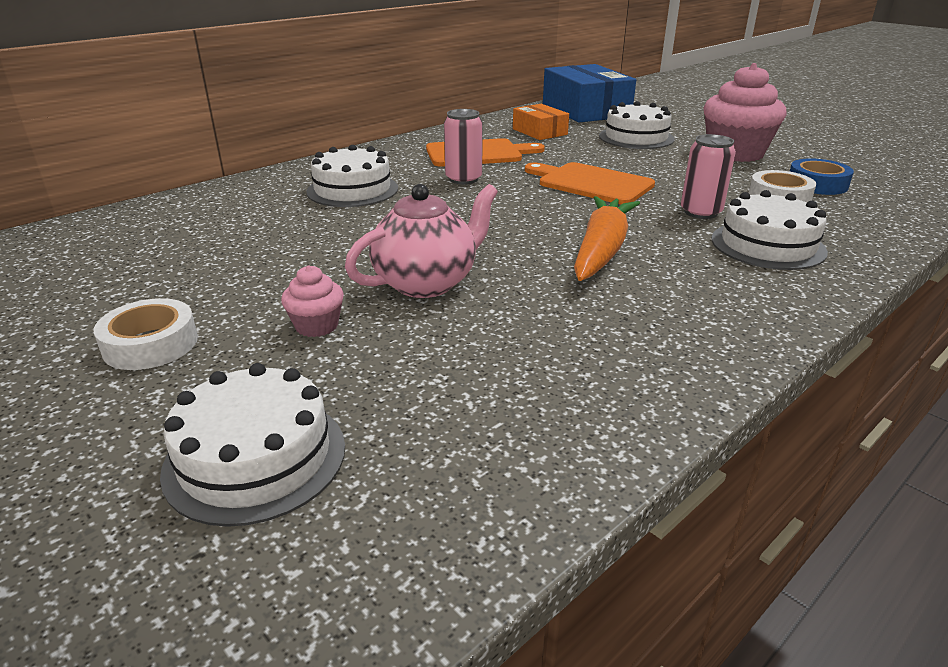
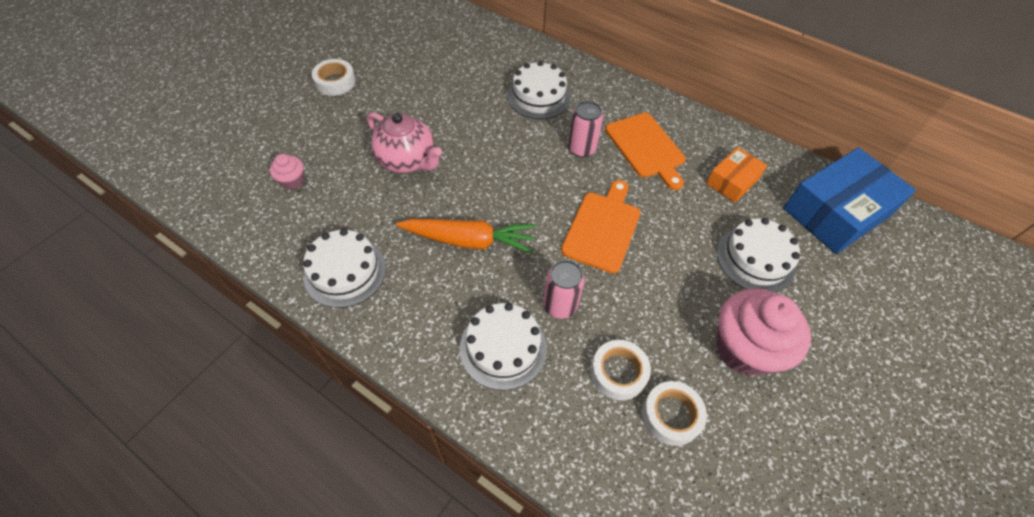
camera: 75 degrees right, 25 degrees up
(255, 457) = (256, 140): white cake -> white cake (345, 272)
(316, 326) = (355, 129): pink cupcake -> pink cupcake (292, 181)
(817, 184) = (671, 415): blue tape -> white tape

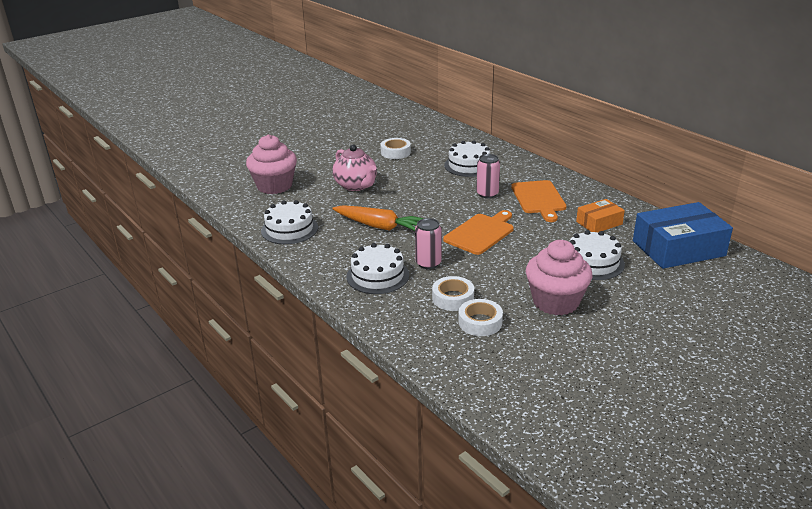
camera: 20 degrees right, 25 degrees down
(292, 181) = (274, 186): pink cupcake -> pink cupcake, size x2.17
(335, 82) = (324, 144): white tape -> white tape (395, 152)

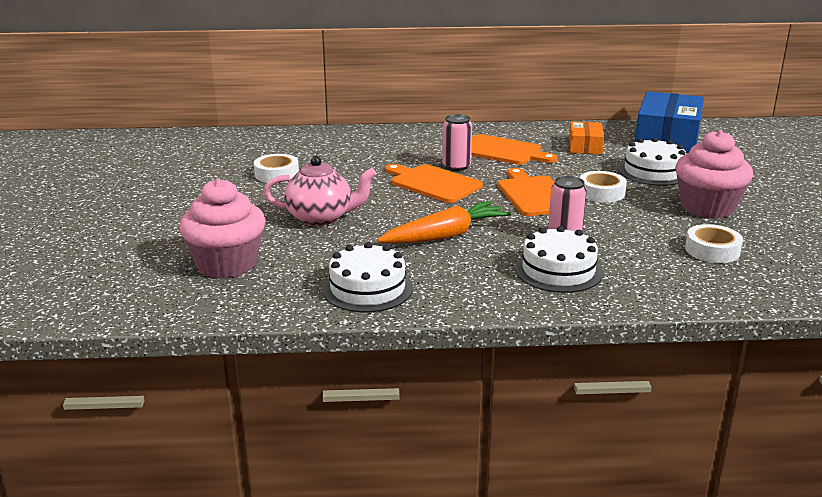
camera: 55 degrees left, 5 degrees down
(449, 196) = (433, 183): none -> orange cutting board
(453, 298) = (652, 248): white tape -> white tape (601, 193)
(469, 165) = (378, 154): white cake -> none

